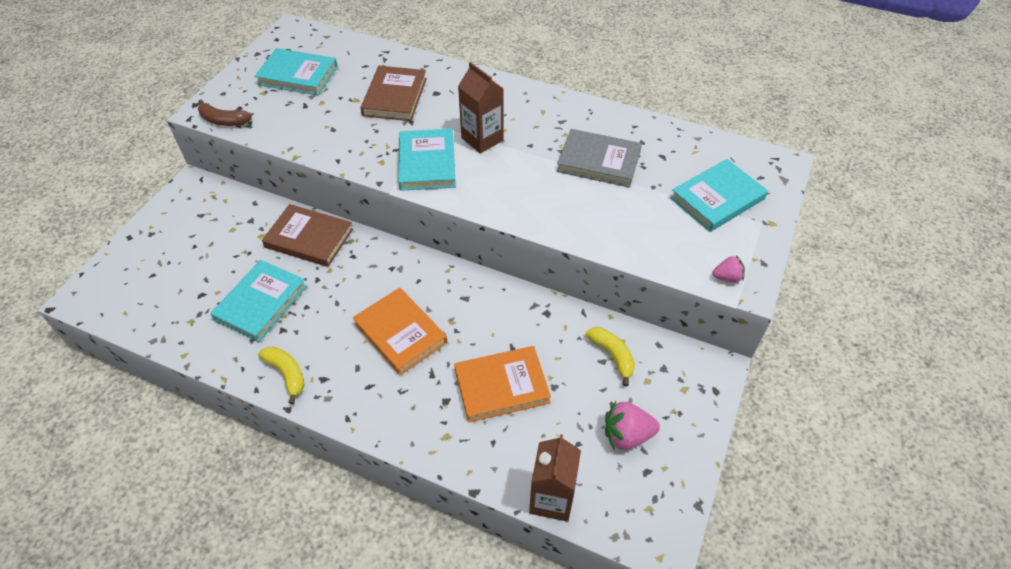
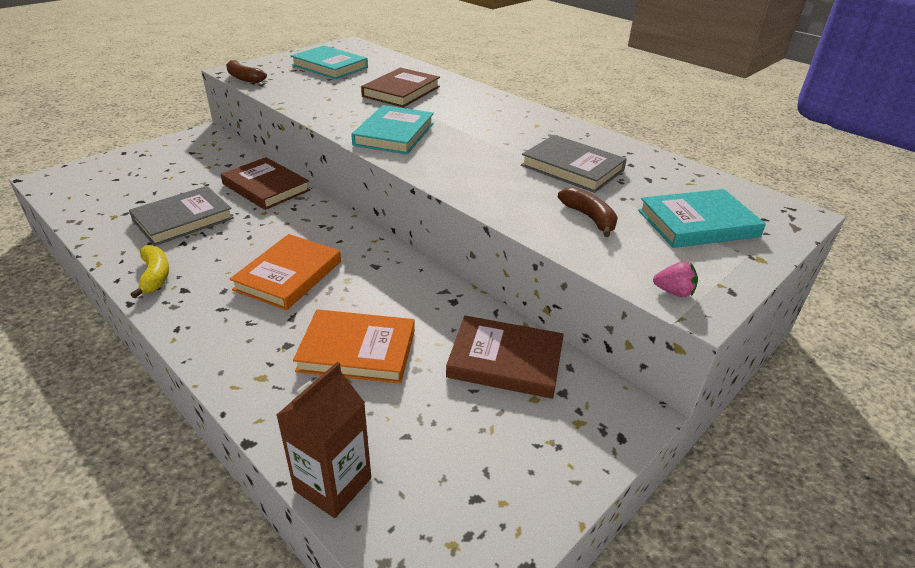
camera: 20 degrees right, 15 degrees down
(261, 303) = (183, 219): turquoise book -> grey book
(400, 333) = (288, 275): orange book -> orange book turned 45 degrees clockwise
(482, 139) = (461, 130): brown carton -> none
(612, 356) = (505, 361): yellow banana -> brown book
(627, 435) = (474, 447): pink strawberry -> none
(638, 218) = (589, 218): none -> brown banana

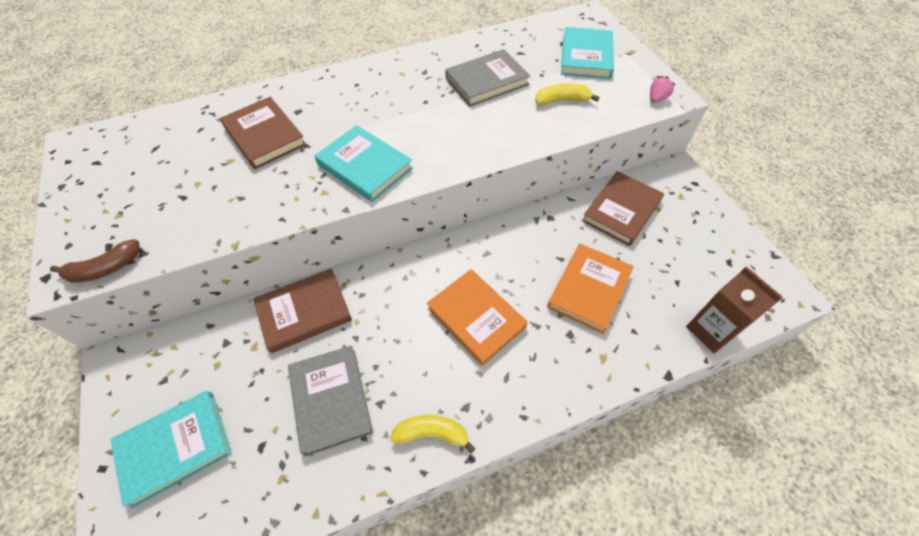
camera: 65 degrees left, 20 degrees up
(330, 66) = (138, 177): turquoise book -> turquoise book (175, 447)
(589, 218) = (562, 100): brown banana -> yellow banana

